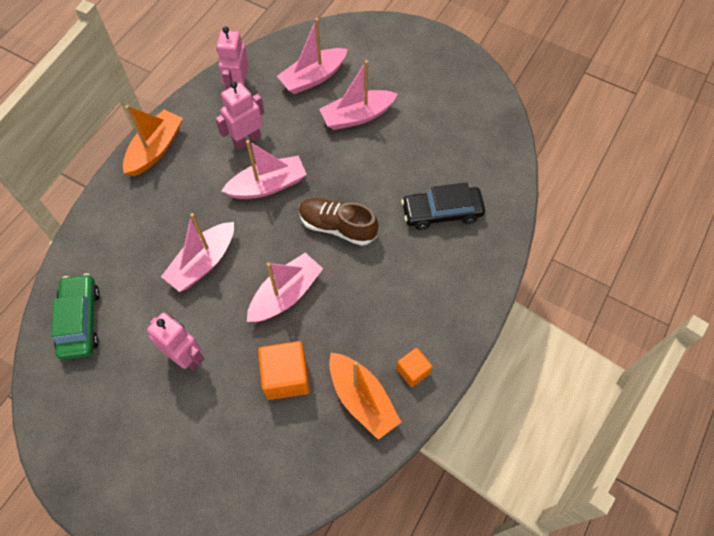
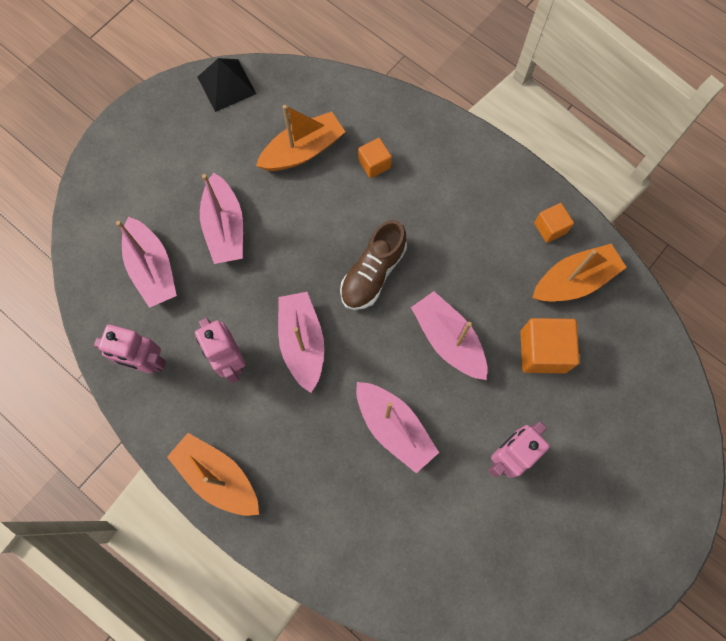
camera: 80 degrees left, 10 degrees up
(80, 321) = (448, 579): green car -> none
(440, 157) = (302, 150): none -> orange boat
(441, 212) = (374, 164): black car -> orange cube
(486, 93) = (226, 85): none -> black pyramid

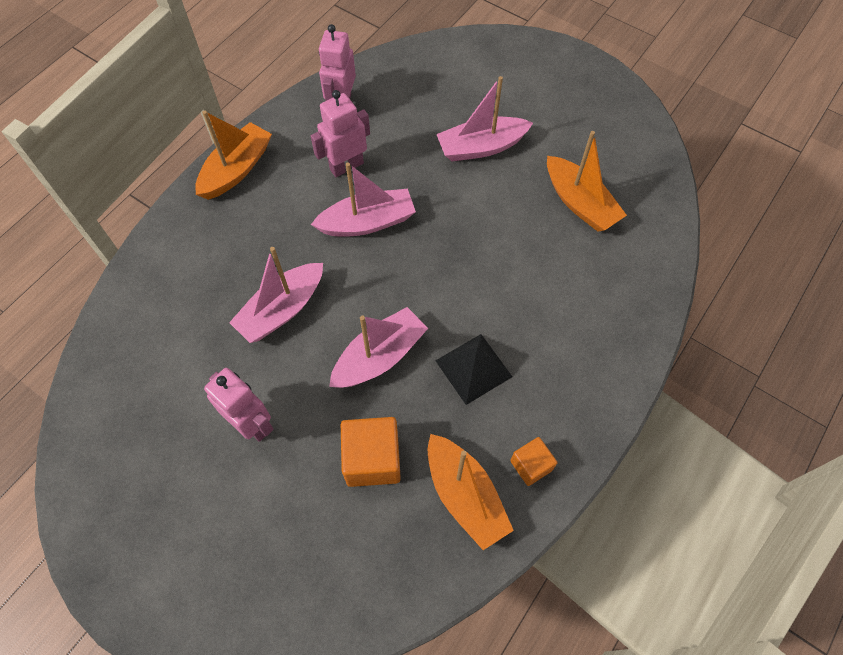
camera: 85 degrees right, 10 degrees down
(152, 269) = (431, 98): pink boat -> none
(226, 85) = (640, 130): black pyramid -> black pyramid (473, 368)
(373, 273) = (448, 278): brown shoe -> none
(374, 164) = (578, 270): orange cube -> none

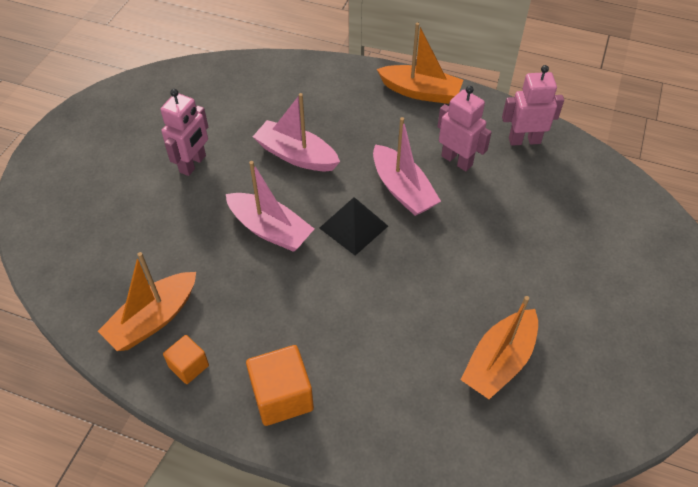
camera: 75 degrees right, 10 degrees down
(372, 459) = (176, 246): orange cube -> orange cube (282, 396)
(473, 368) = (276, 301): black pyramid -> black pyramid (353, 227)
(481, 147) = (530, 258): pink boat -> none

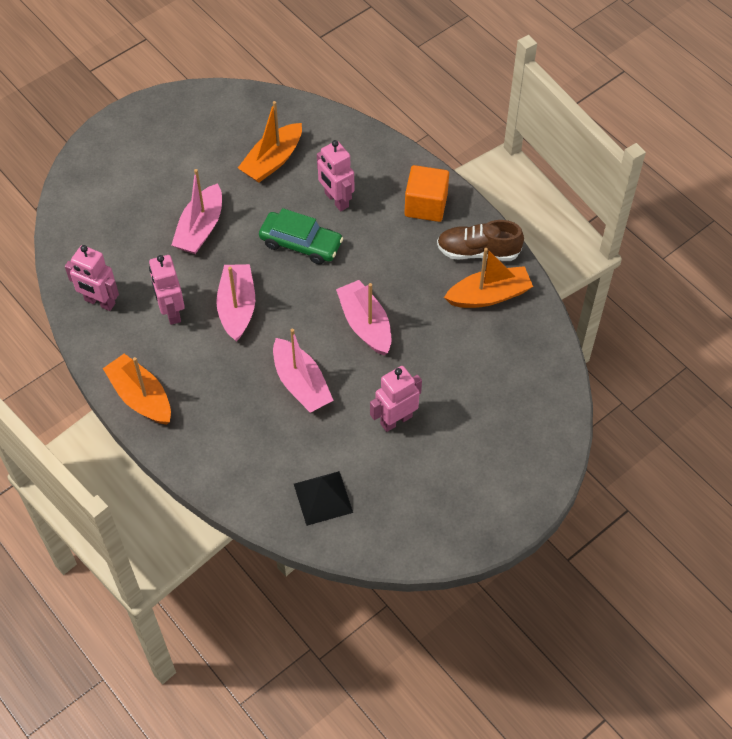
camera: 150 degrees left, 5 degrees up
(189, 366) = (478, 251): orange cube -> brown shoe
(353, 227) = (299, 295): black pyramid -> black pyramid (323, 498)
(390, 348) = (336, 200): none -> pink robot
(391, 278) = (301, 244): none -> green car
(499, 361) = (272, 161): orange boat -> orange boat turned 150 degrees clockwise
(503, 245) = (200, 228): none -> pink boat

